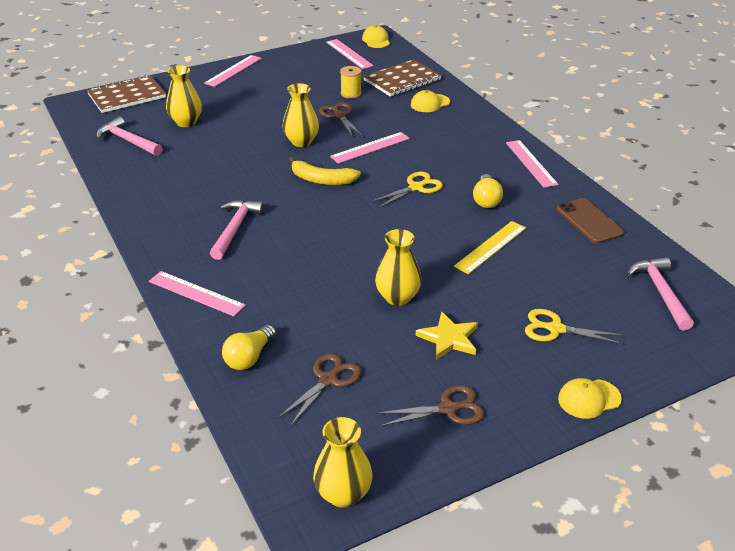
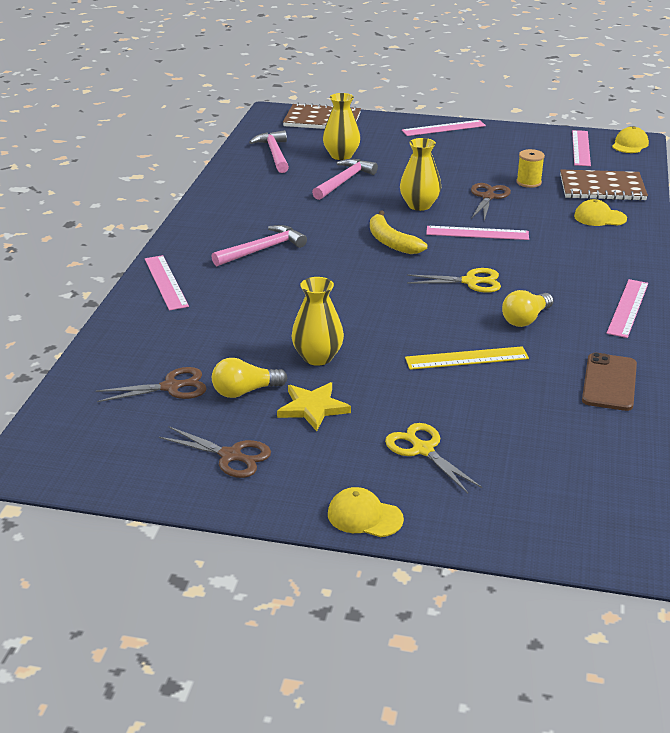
camera: 40 degrees right, 5 degrees down
(249, 357) = (138, 343): yellow light bulb -> yellow light bulb (245, 391)
(343, 494) = (66, 465): yellow vase -> none
(661, 292) = (587, 475): pink hammer -> pink hammer (344, 181)

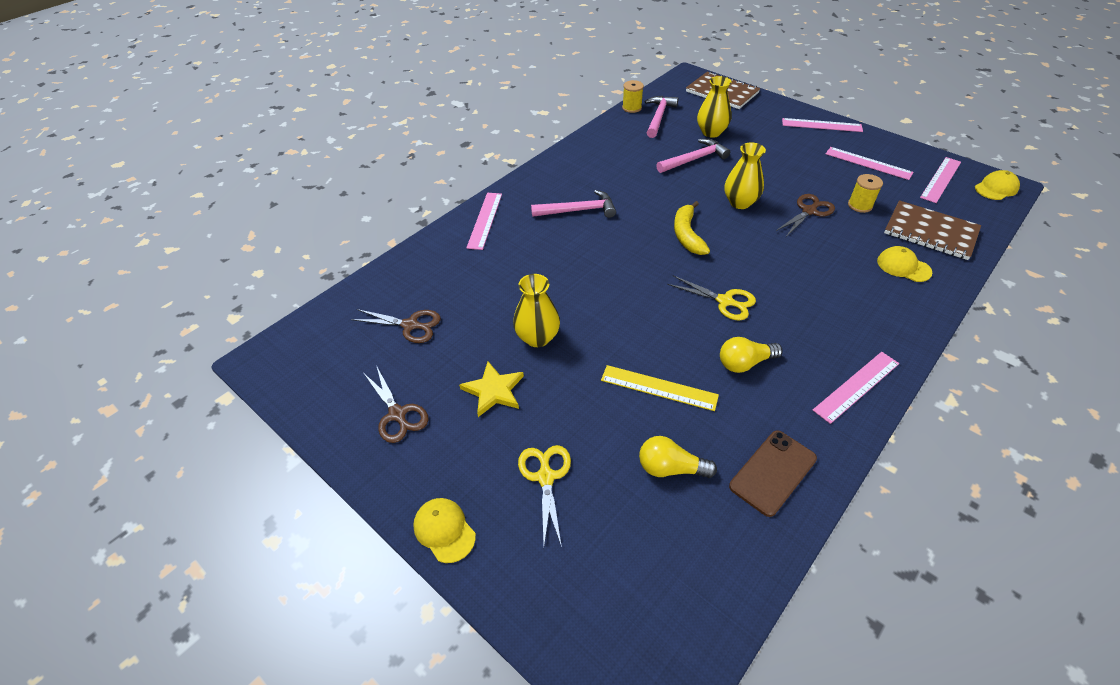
camera: 30 degrees right, 15 degrees up
(237, 151) = (632, 108): none -> yellow spool
(245, 391) = (457, 351): yellow light bulb -> yellow light bulb (670, 468)
(477, 233) = (770, 248): pink ruler -> pink ruler (868, 163)

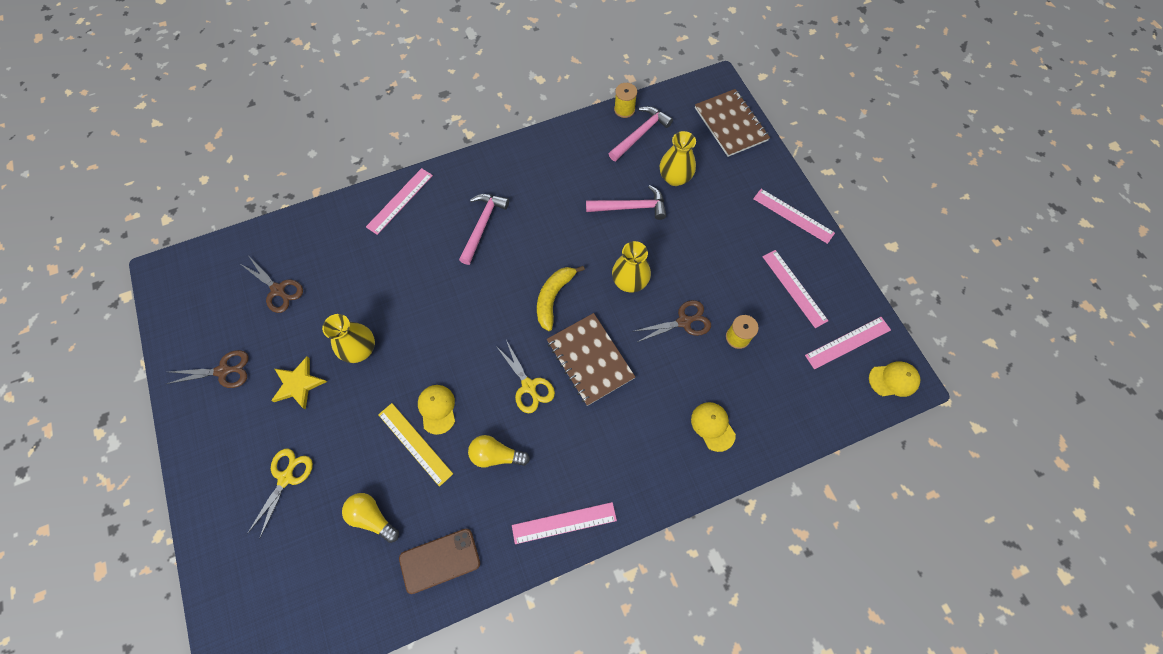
camera: 25 degrees right, 20 degrees up
(397, 414) = (223, 371): brown scissors -> brown scissors turned 90 degrees counterclockwise
(444, 530) = (198, 484): yellow cap -> yellow cap (437, 409)
(578, 210) = (483, 225): pink hammer -> pink hammer turned 90 degrees counterclockwise
(930, 232) = (775, 400): brown notebook -> brown notebook (590, 359)

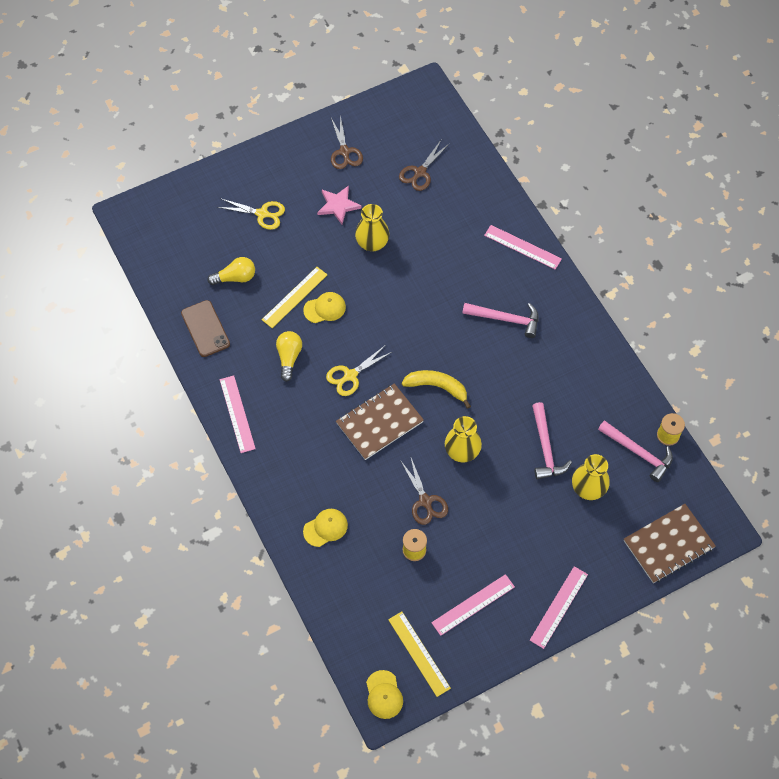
camera: 85 degrees right, 5 degrees down
(298, 384) = (338, 205): yellow star -> pink star
(372, 517) = (235, 277): yellow light bulb -> yellow light bulb turned 45 degrees clockwise
(848, 342) = (419, 653): pink ruler -> yellow ruler

